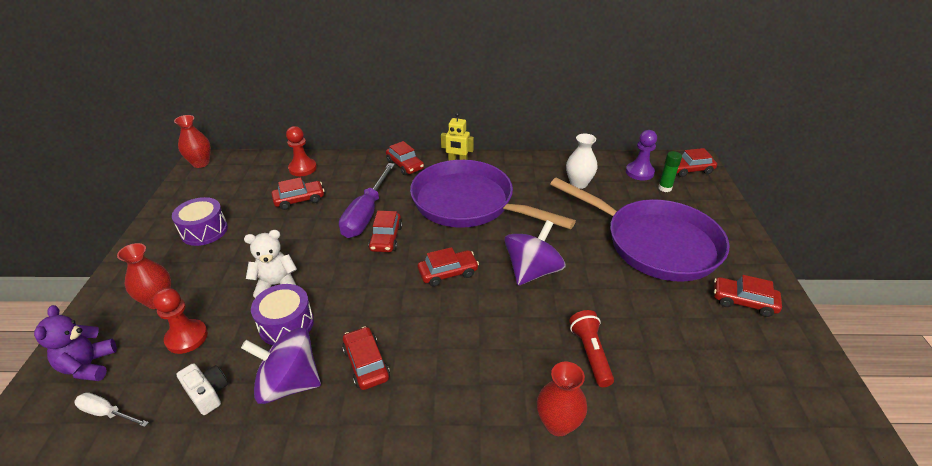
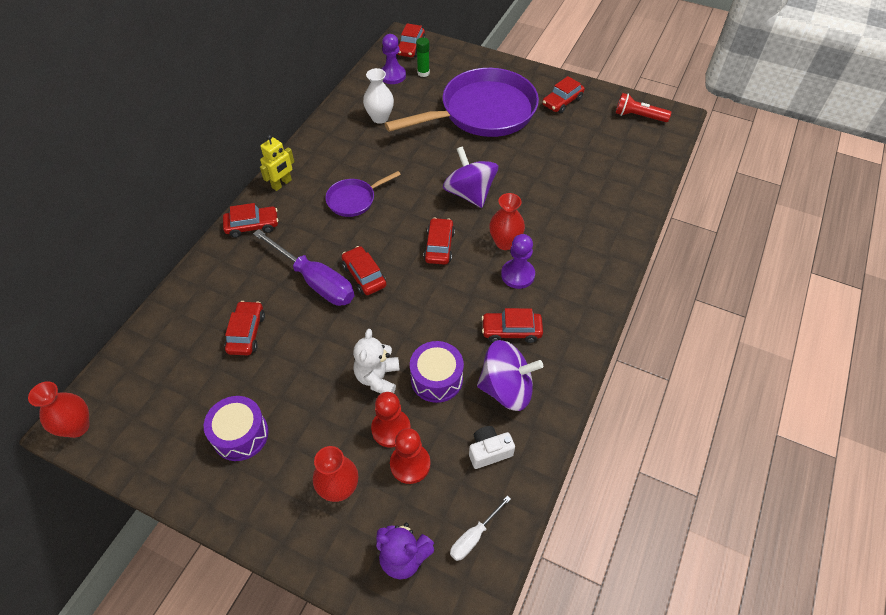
camera: 65 degrees left, 15 degrees up
(289, 383) = (506, 388): purple spinning top -> purple spinning top turned 120 degrees counterclockwise
(302, 168) = (183, 318): red pawn -> red pawn (391, 429)
(386, 238) = (364, 275): red car -> red car turned 150 degrees counterclockwise
(445, 345) = (517, 275): none -> purple pawn
(468, 203) = (354, 200): purple pan -> purple pan, size x0.46
(558, 424) = (613, 239): red vase -> red vase (505, 242)
(590, 353) = (566, 197): red flashlight -> red flashlight (638, 116)

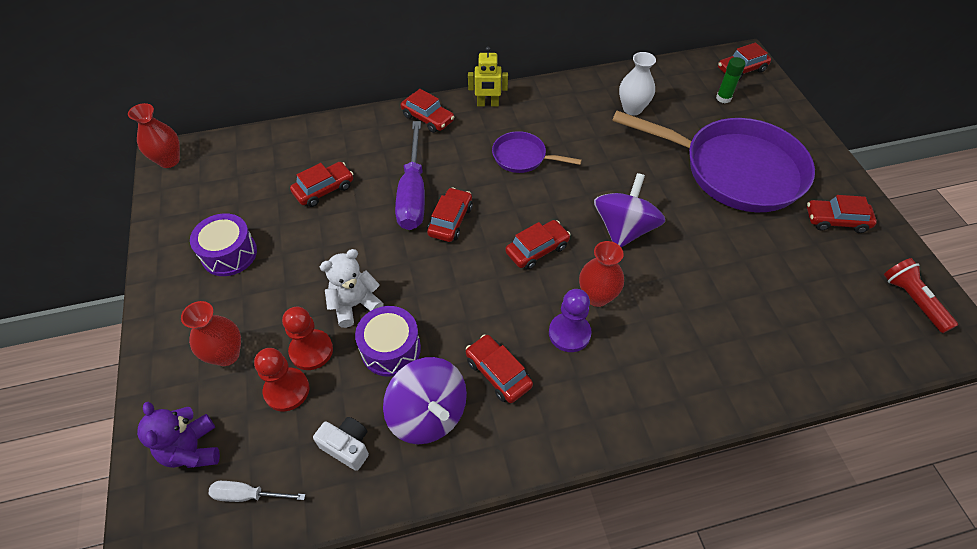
camera: 50 degrees right, 0 degrees up
(392, 75) = (691, 82): purple pawn -> none

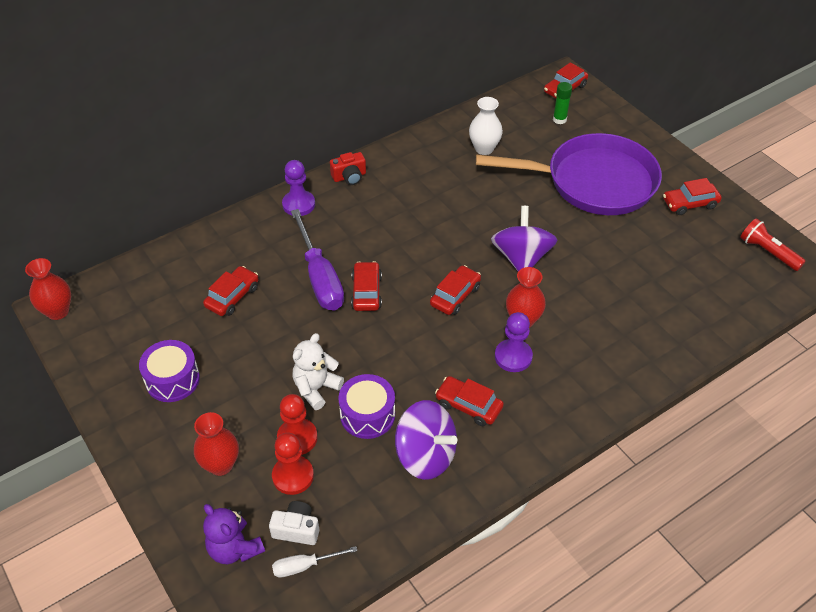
camera: 20 degrees left, 5 degrees down
(347, 446) = (369, 502): white camera -> white camera (296, 529)
(428, 118) = (298, 204): red car -> purple pawn
(488, 104) = (349, 177): yellow robot -> red camera
(522, 157) = (405, 218): purple pan -> none

